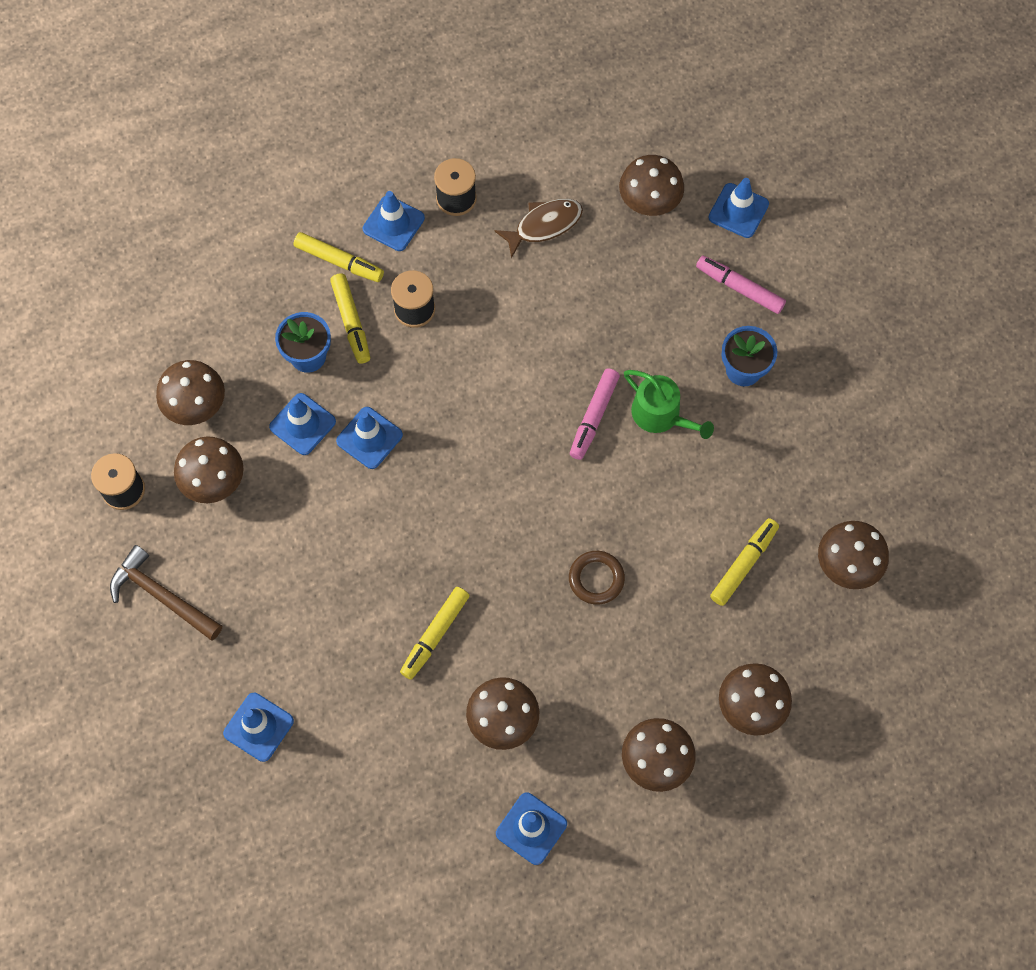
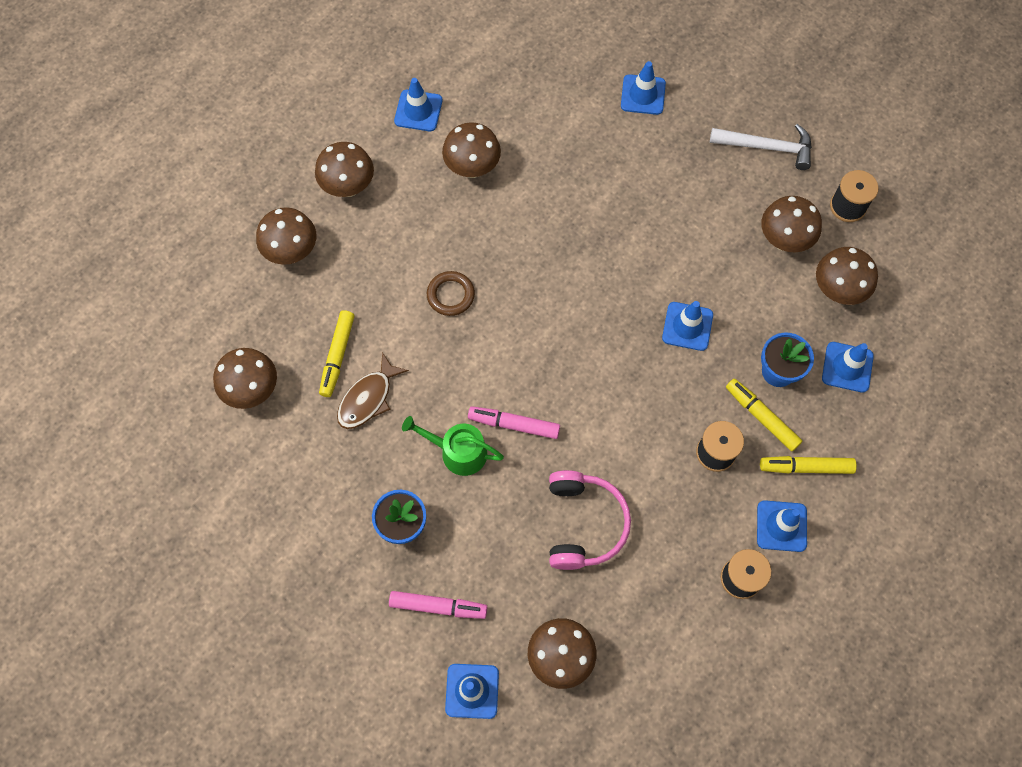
camera: 155 degrees right, 0 degrees up
(162, 595) = (767, 147): brown hammer -> white hammer
(302, 424) = (746, 314): blue traffic cone -> blue traffic cone (847, 367)
(435, 635) = (553, 204): yellow marker -> none
(544, 225) = (646, 588): brown fish -> brown fish (368, 398)
(572, 300) = (584, 524): none -> pink headphones
(594, 417) = (514, 424): pink marker -> pink marker turned 75 degrees counterclockwise

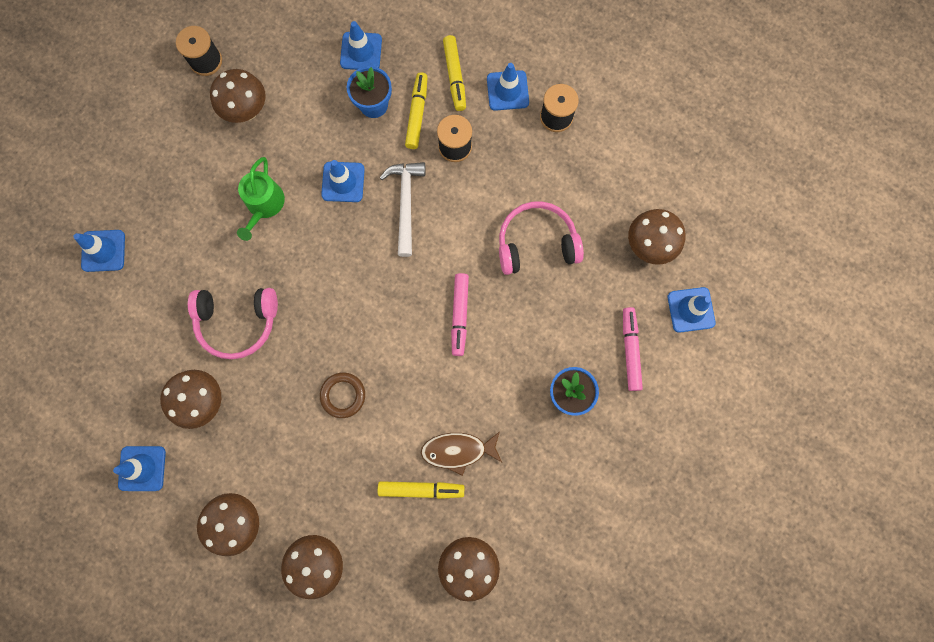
camera: 100 degrees left, 10 degrees up
(368, 398) = (458, 450): brown fish -> brown fish turned 150 degrees clockwise
(458, 452) = (493, 359): green watering can -> green watering can (264, 205)
(547, 206) = (237, 322): none -> pink headphones
(761, 417) = (417, 114): yellow marker -> yellow marker turned 150 degrees clockwise
(767, 147) = (152, 133): white hammer -> white hammer (406, 203)
(837, 290) = (290, 64): brown mushroom -> none

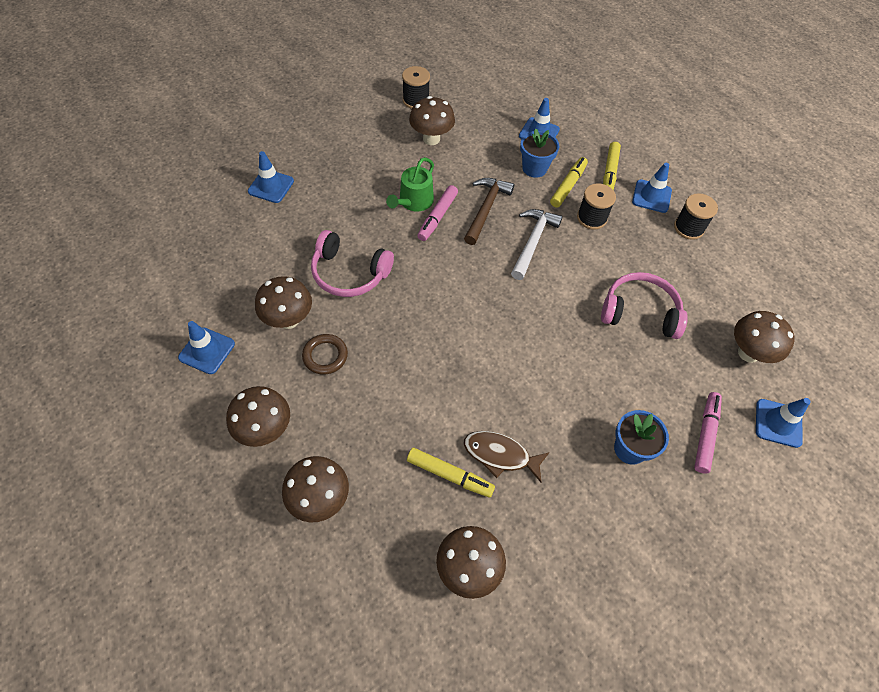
camera: 20 degrees right, 20 degrees down
(343, 182) = (486, 209): blue traffic cone -> brown hammer
(343, 395) = (412, 364): brown ring -> brown ring (325, 356)
(459, 315) = (547, 342): pink marker -> pink marker (437, 217)

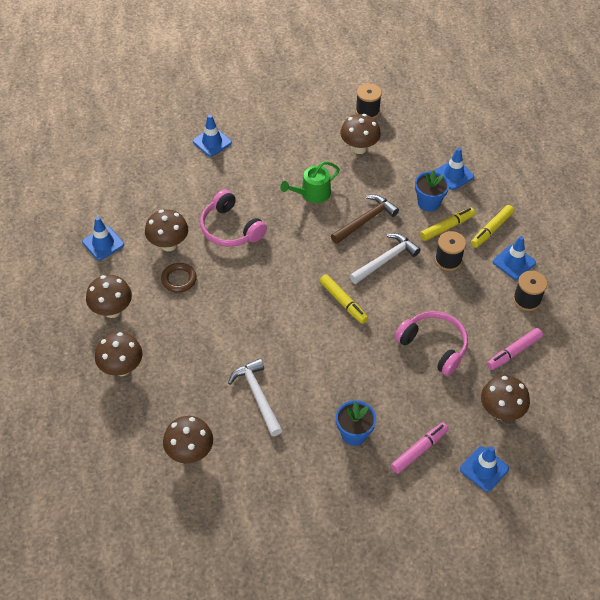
camera: 30 degrees right, 5 degrees down
(437, 217) = (323, 212): pink marker -> pink marker (513, 352)
(449, 475) = (214, 392): yellow marker -> yellow marker (343, 302)
(500, 455) = (257, 395): brown fish -> white hammer

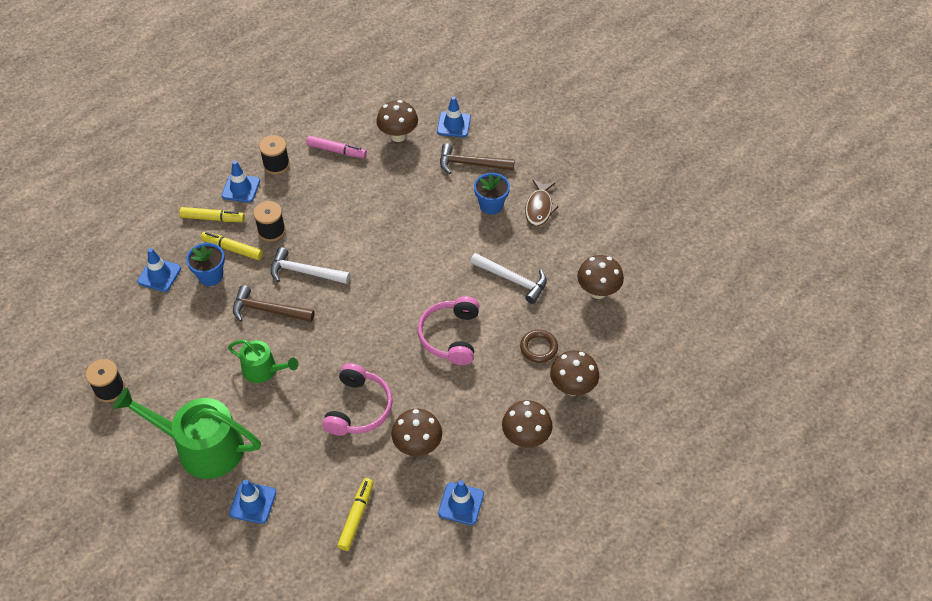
camera: 125 degrees left, 0 degrees up
(179, 279) = (449, 409): brown ring -> brown ring (538, 348)
(257, 395) = (512, 280): white hammer -> white hammer turned 90 degrees counterclockwise
(278, 136) = (202, 447): none -> green watering can
(319, 472) = (539, 208): none -> brown fish
(343, 302) = (375, 276): yellow marker -> yellow marker (356, 517)
(359, 148) = (172, 366): brown mushroom -> none
(419, 450) = (471, 164): pink marker -> brown hammer
(434, 346) = (370, 198): pink headphones -> pink headphones (450, 336)

